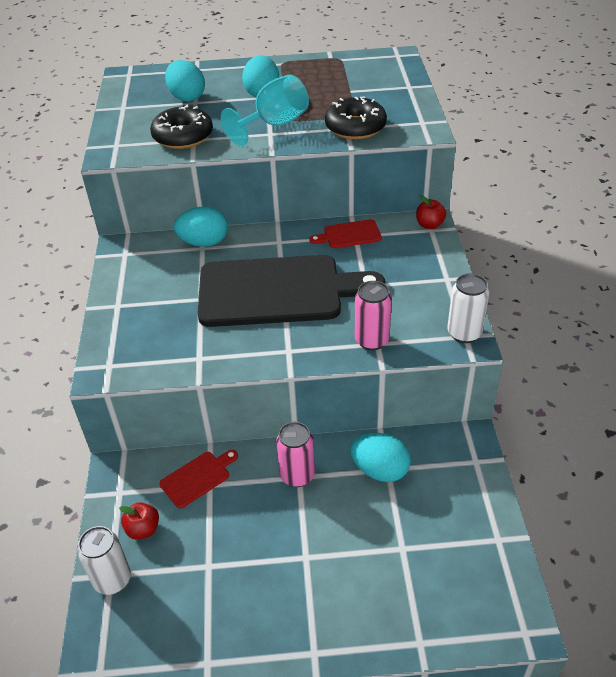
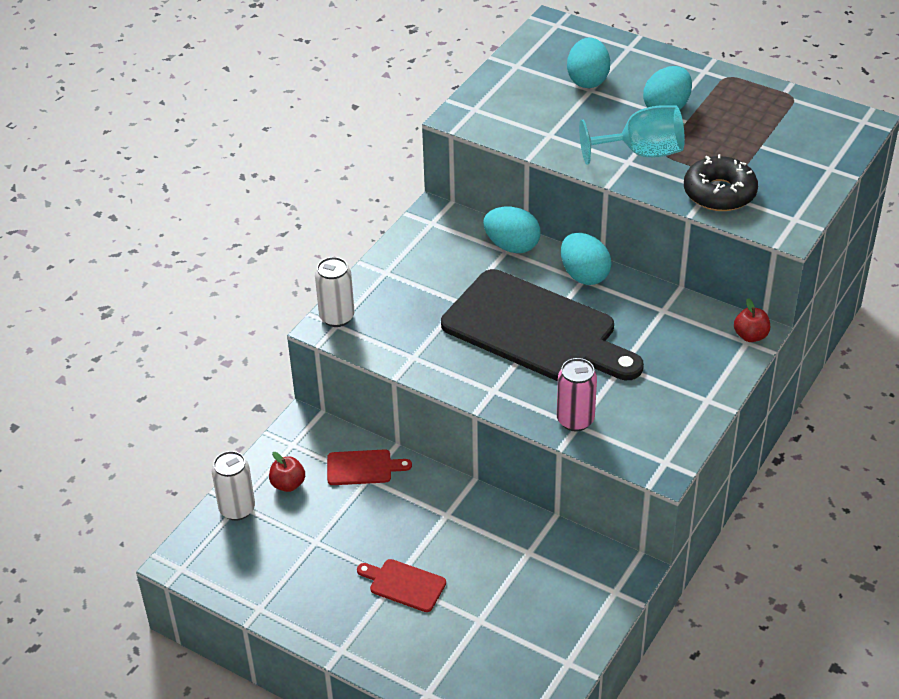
camera: 35 degrees right, 0 degrees up
(183, 136) = (543, 127): black donut -> none
(297, 475) = (446, 513): pink can -> none
(349, 235) = (658, 306): red cutting board -> red cutting board (404, 585)
(380, 470) = (521, 549): turquoise egg -> turquoise egg (584, 275)
(464, 333) = (667, 459): white can -> white can (337, 317)

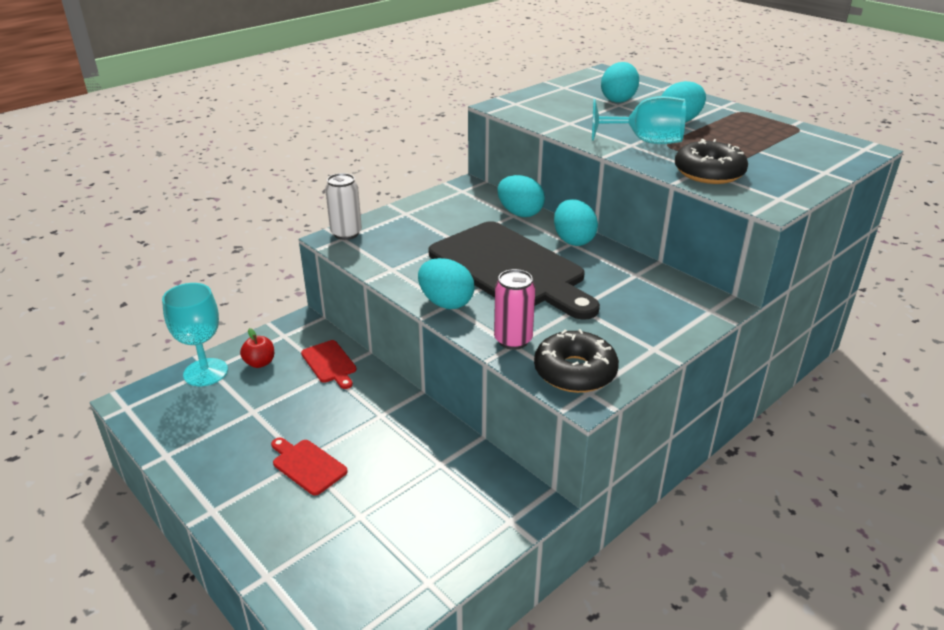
camera: 15 degrees right, 10 degrees down
(237, 509) = (205, 372): white can -> turquoise goblet
(363, 467) = (330, 363): red cutting board -> red cutting board turned 45 degrees clockwise
(490, 389) = (446, 303): none -> turquoise egg
(645, 443) = (575, 372): none -> black donut
(750, 336) = (716, 307): red apple -> none

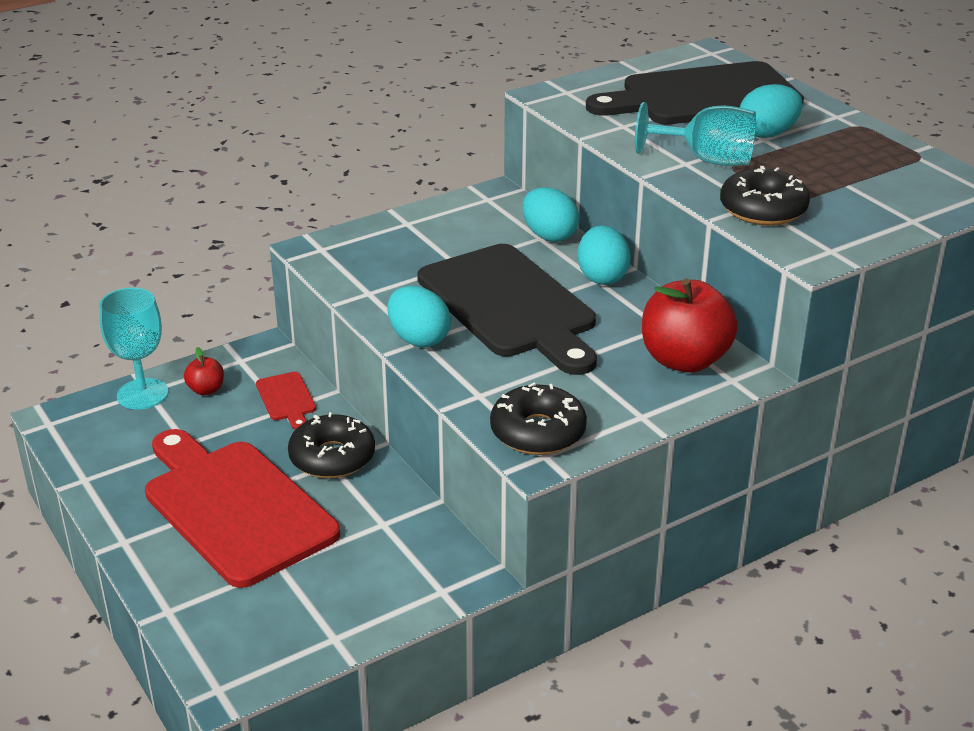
camera: 10 degrees right, 0 degrees up
(307, 465) = (234, 508): red cutting board -> red cutting board, size x2.44
(346, 233) = (327, 243): white can -> none
(381, 409) = (332, 457): none -> black donut
(513, 340) = (481, 390): pink can -> none
(618, 100) = (703, 96): turquoise egg -> black cutting board
(666, 299) = (684, 360): none -> red apple

